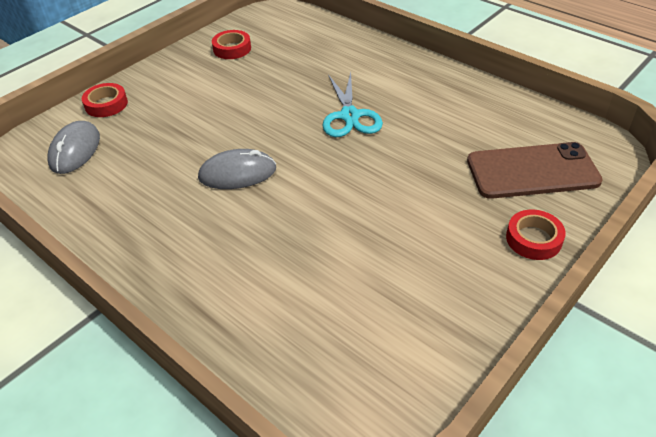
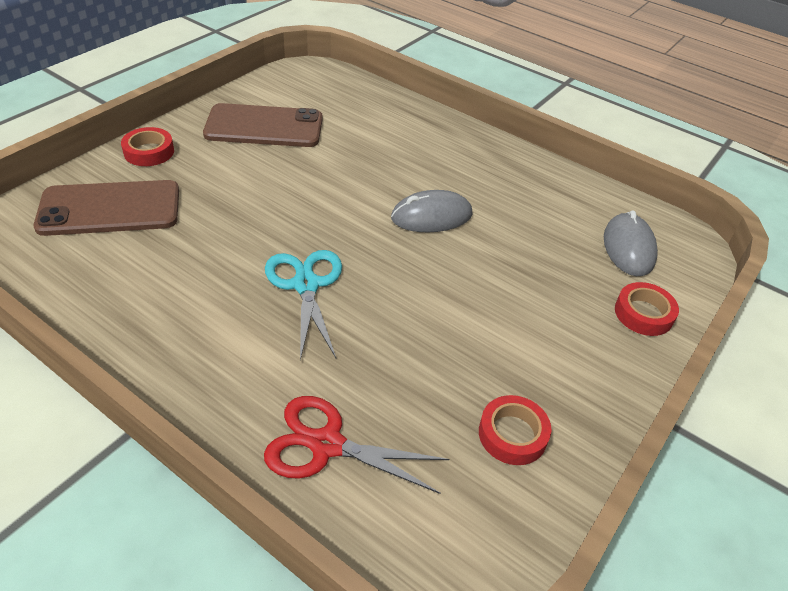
camera: 170 degrees right, 0 degrees up
(334, 44) = (326, 445): none -> red scissors
(414, 285) = (264, 127): none -> brown phone

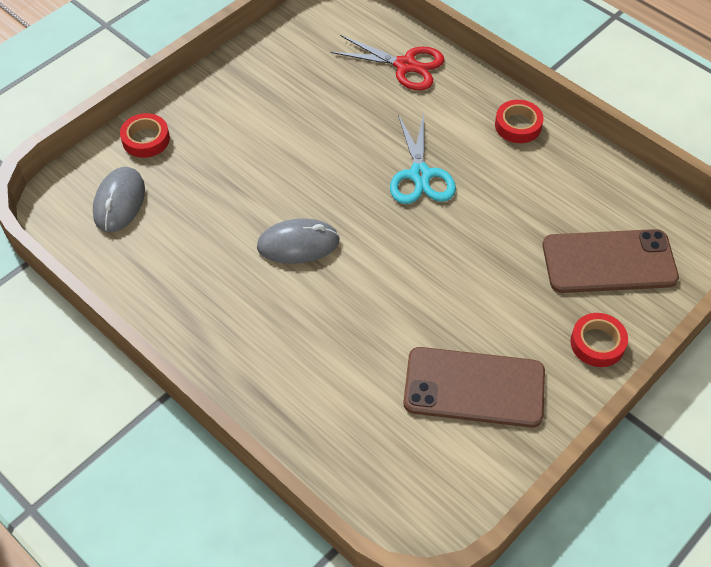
camera: 170 degrees left, 10 degrees up
(512, 434) = (285, 65): red tape -> red tape (518, 125)

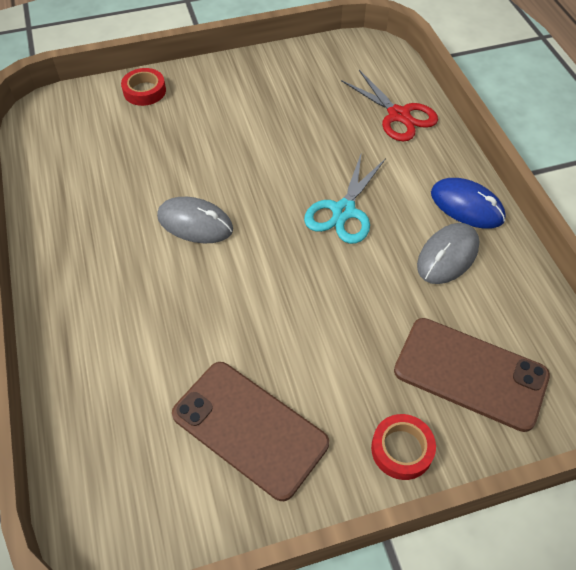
camera: 30 degrees right, 0 degrees up
(119, 202) = (87, 129): grey mouse -> grey mouse (447, 256)
(518, 125) = (467, 206): red tape -> blue mouse

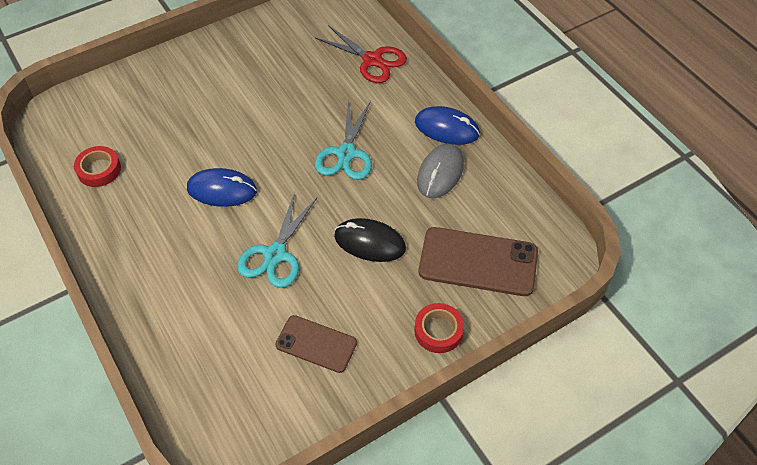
camera: 15 degrees left, 0 degrees up
(144, 91) = (138, 80): red tape -> red tape (99, 170)
(195, 223) = (222, 190): grey mouse -> blue mouse
(232, 309) = (275, 255): none -> turquoise scissors
(249, 428) = (316, 344): brown phone -> brown phone, size x0.62
(344, 319) = (369, 242): none -> black mouse

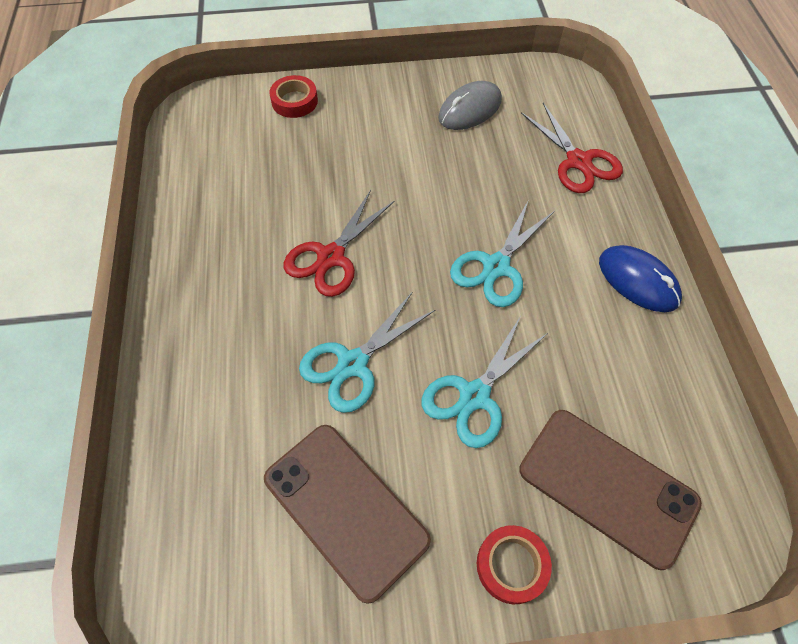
camera: 25 degrees right, 5 degrees up
(99, 170) = (214, 183): red tape -> red tape (294, 101)
(222, 190) = (331, 257): blue mouse -> red scissors
(316, 344) = (345, 509): brown phone -> brown phone, size x1.62
(369, 242) = (474, 396): black mouse -> turquoise scissors
(440, 173) = (605, 338): grey mouse -> grey mouse (470, 109)

